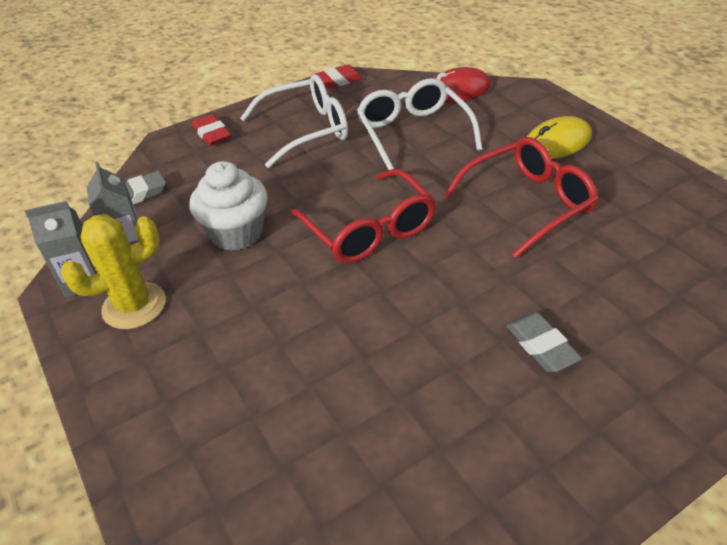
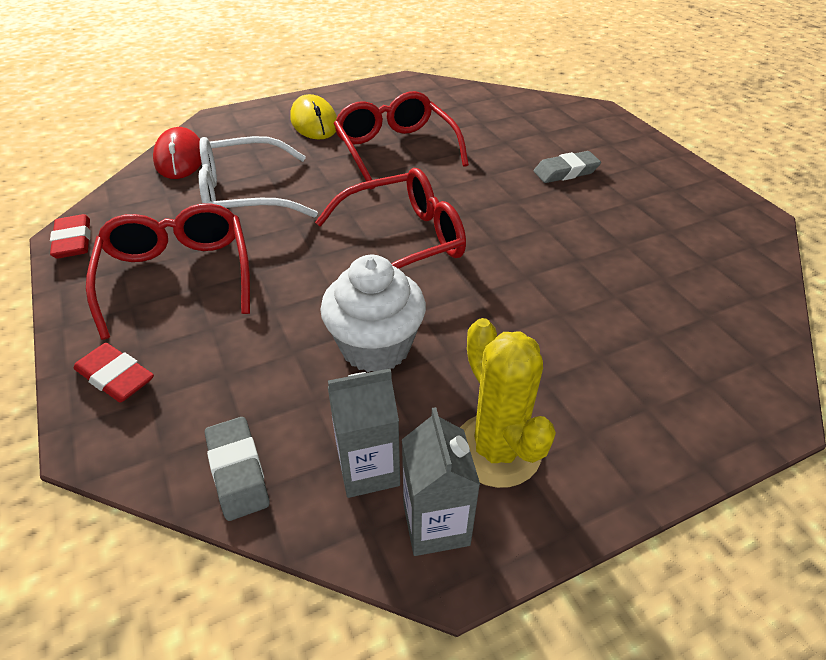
camera: 85 degrees left, 0 degrees up
(212, 134) = (116, 377): red eraser -> red eraser turned 60 degrees clockwise
(306, 130) = (178, 276): white glasses -> red glasses

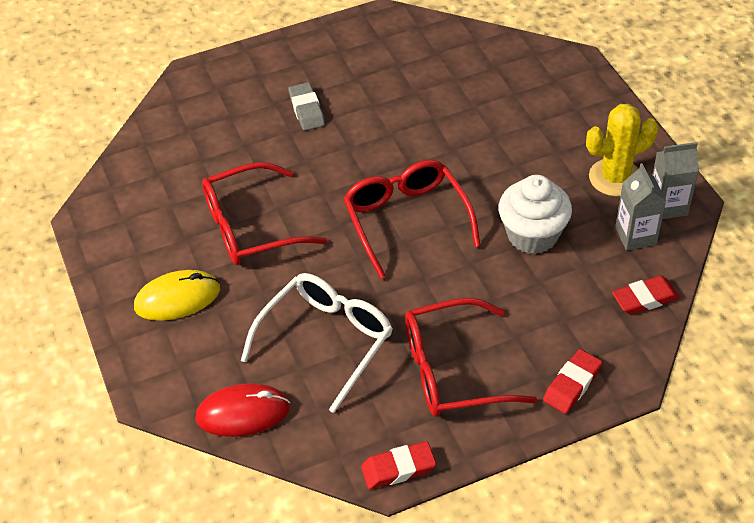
camera: 85 degrees left, 5 degrees up
(237, 471) = (645, 299): grey eraser -> red eraser
(245, 195) = (326, 341): white glasses -> white glasses turned 135 degrees counterclockwise

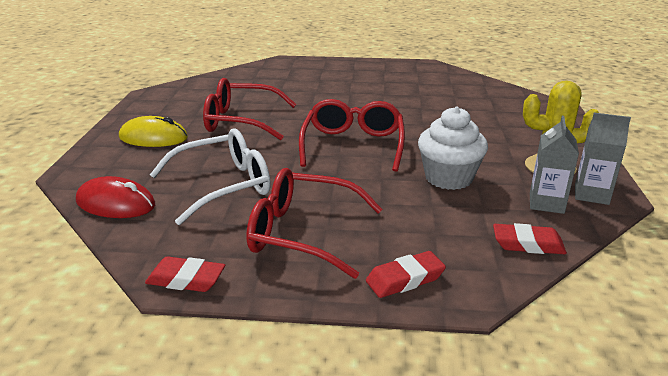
camera: 25 degrees right, 20 degrees down
(306, 110) = (337, 86): grey eraser -> none

